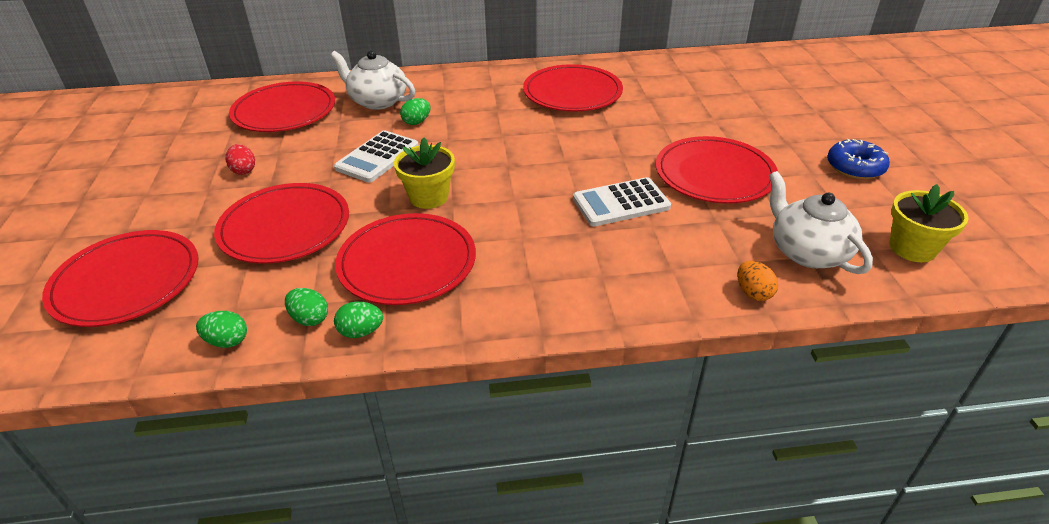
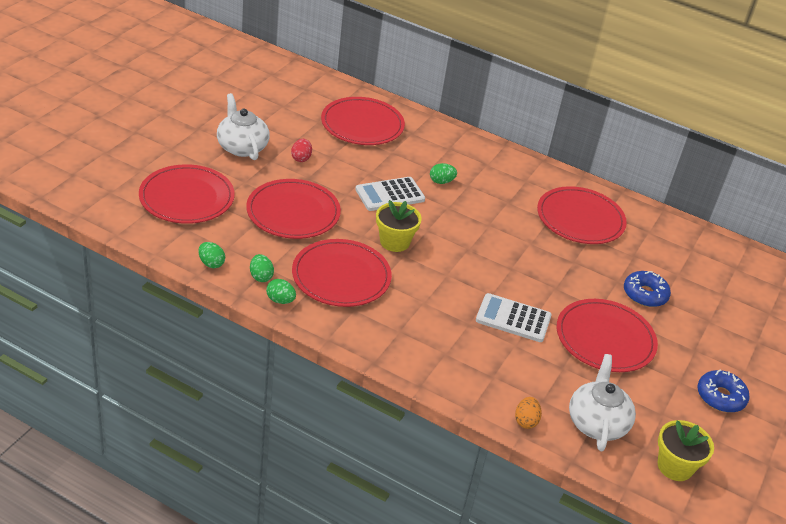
camera: 30 degrees right, 0 degrees up
(377, 101) = (431, 149): white teapot -> white teapot (242, 147)
(695, 122) = (645, 294): none -> blue donut

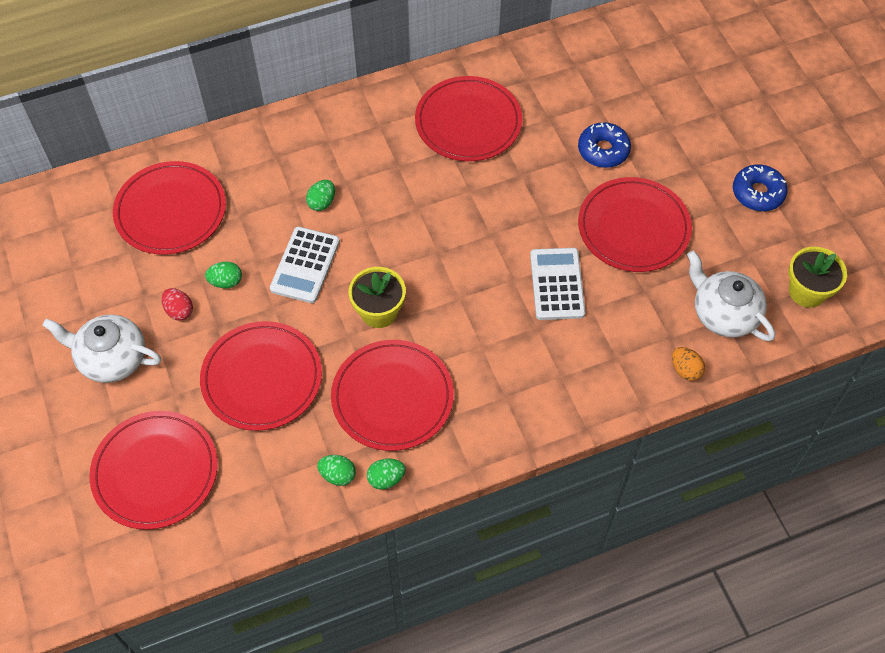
camera: 45 degrees left, 20 degrees up
(211, 263) = (282, 512): green egg -> green egg (226, 282)
(513, 318) = (557, 284): white calculator -> white calculator turned 120 degrees clockwise

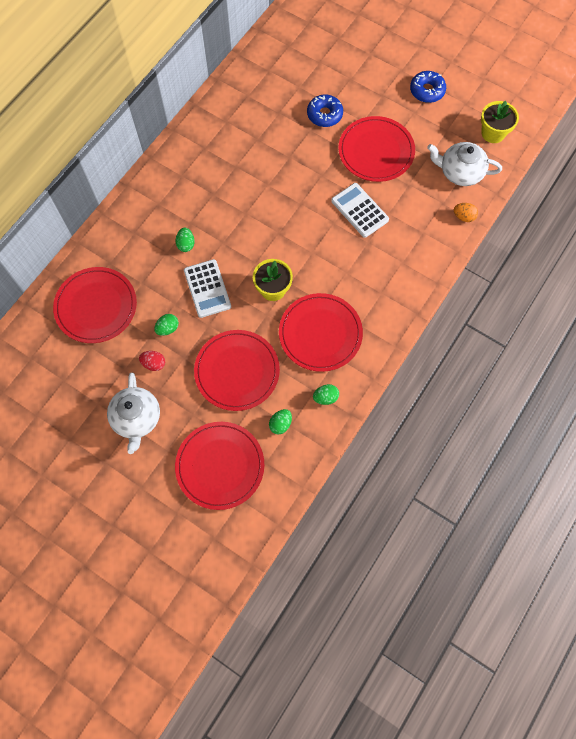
camera: 35 degrees left, 10 degrees up
(111, 358) = (136, 418): white teapot -> white teapot turned 75 degrees counterclockwise
(386, 479) = (353, 381): green egg -> green egg (280, 424)
(468, 122) = (233, 142): red plate -> none

